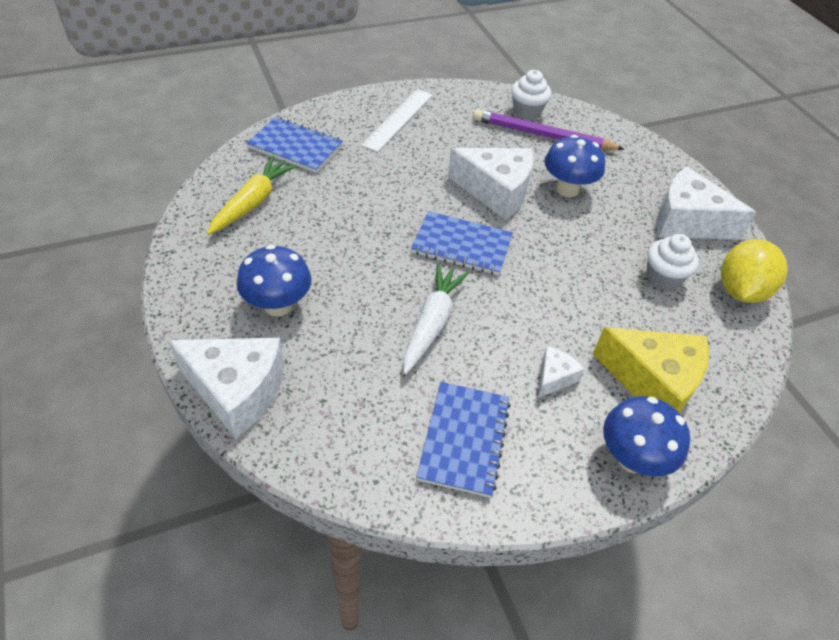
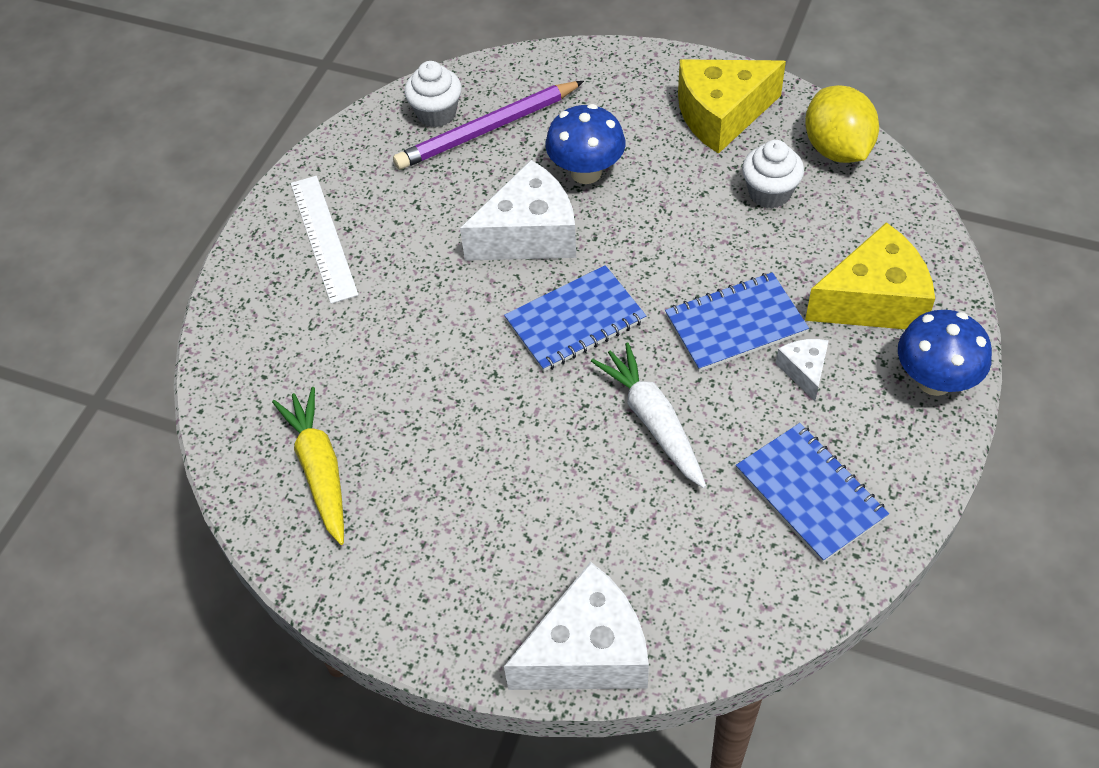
camera: 40 degrees left, 5 degrees up
(278, 305) = (504, 543): blue mushroom -> none
(295, 147) = (266, 368): blue notebook -> blue notebook (735, 324)
(687, 221) = (721, 115): white cheese -> yellow cheese

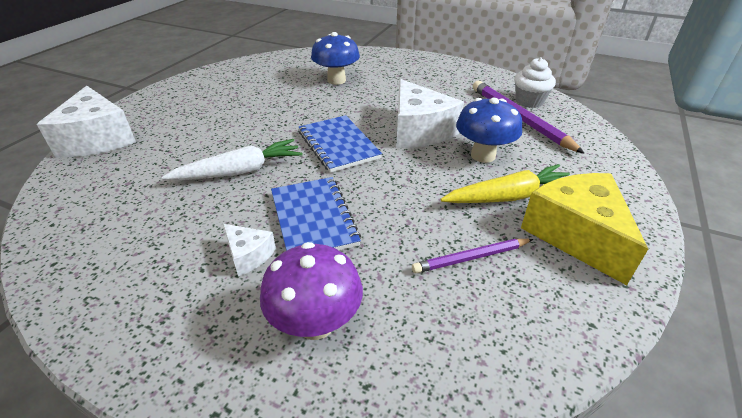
camera: 90 degrees right, 15 degrees down
(320, 470) = (265, 73): yellow carrot -> yellow carrot (508, 196)
(323, 238) = (418, 71): white ruler -> none
(769, 193) = (471, 258): white cupcake -> purple pencil
(804, 371) = (248, 255): white cheese -> white cheese turned 45 degrees clockwise
(810, 493) = (128, 243): blue notebook -> none
(837, 149) = (550, 326): yellow lemon -> none
(874, 300) = (316, 323): yellow cheese -> purple mushroom
(934, 381) = (190, 361): blue mushroom -> blue mushroom (336, 80)

